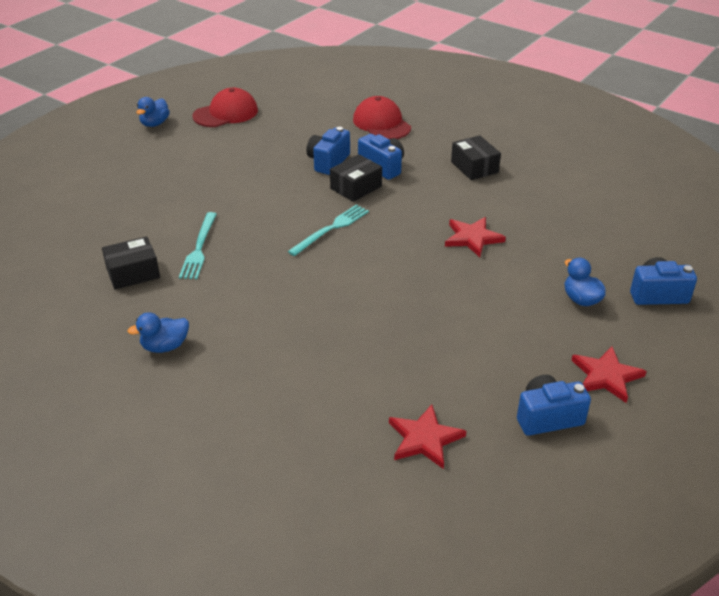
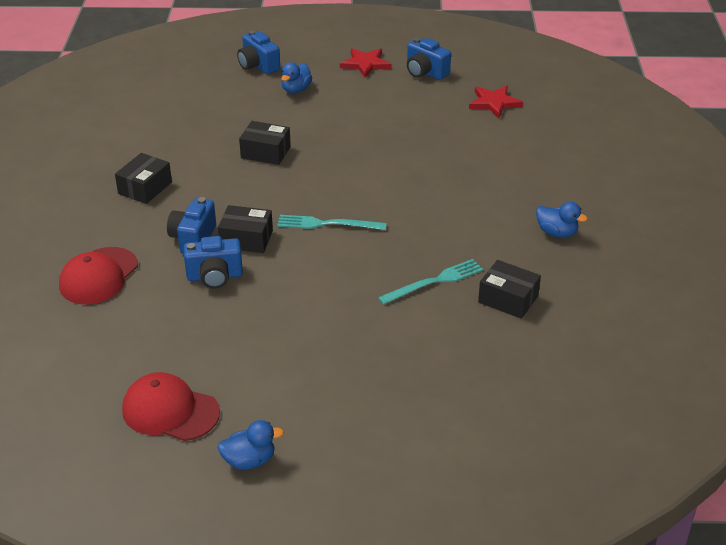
camera: 125 degrees left, 0 degrees up
(472, 238) = (265, 152): red star -> black box

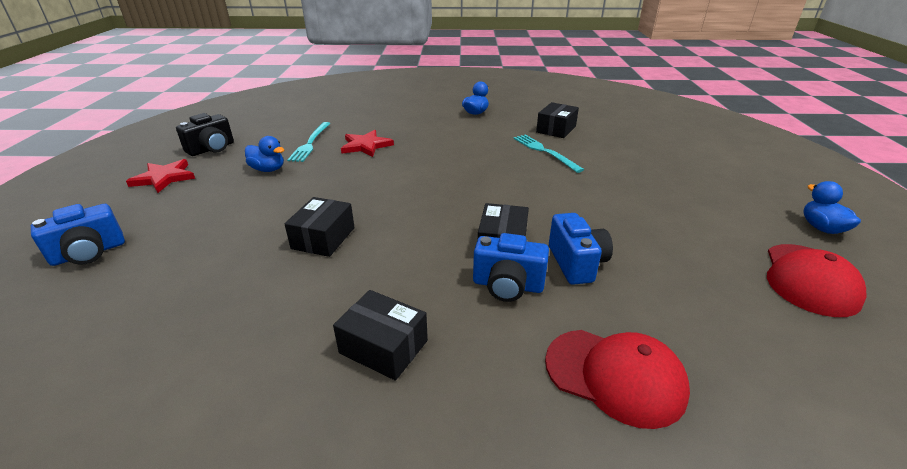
camera: 90 degrees left, 5 degrees down
(296, 89) = (185, 221): blue duck -> blue duck (268, 169)
(327, 224) = (470, 197): turquoise fork -> turquoise fork (310, 143)
(425, 72) = (212, 149): blue camera -> black camera
(494, 103) = (290, 124): red star -> red star (366, 146)

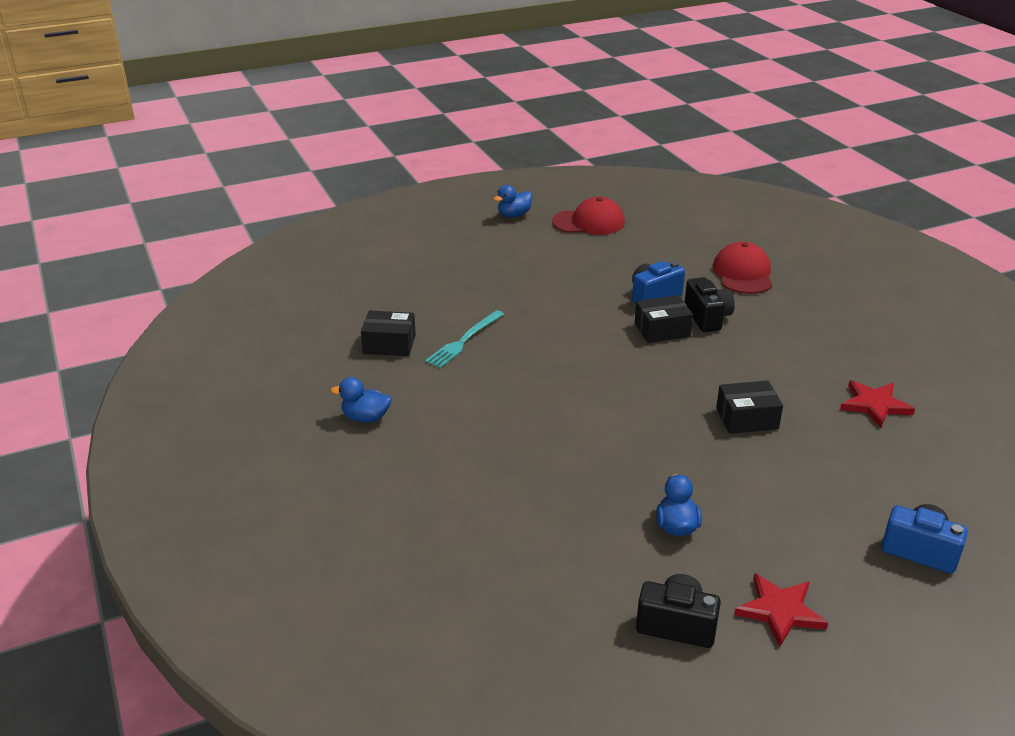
camera: 115 degrees left, 0 degrees up
(310, 143) = (578, 530): turquoise fork -> none
(366, 146) = (547, 474): red star -> red star (874, 405)
(383, 347) = (811, 347): black box -> none
(507, 285) = (707, 317): blue camera -> black camera

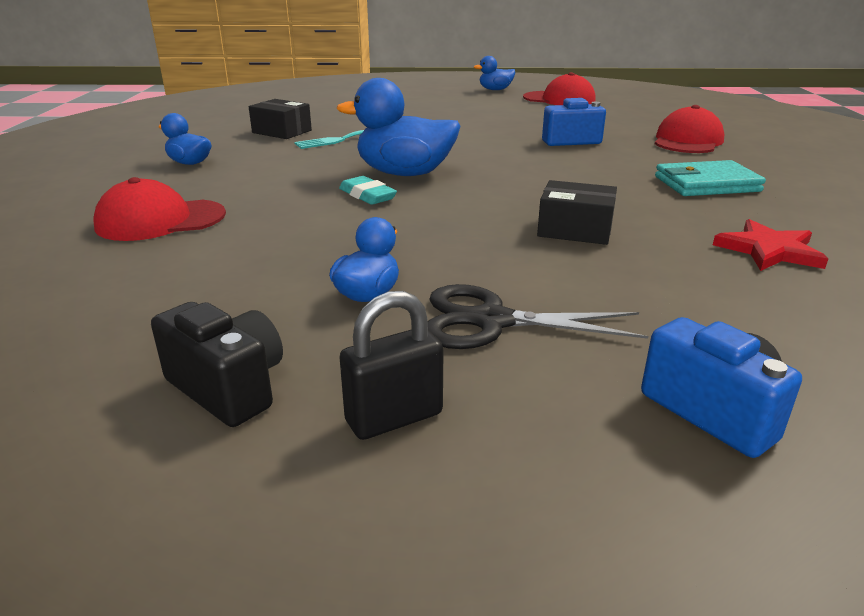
camera: 25 degrees right, 5 degrees down
(443, 499) = (160, 220): none -> red cap
(567, 382) = (404, 173): none -> blue duck
(567, 420) = (367, 195): none -> turquoise eraser
(662, 330) = (552, 159): black box -> none
(707, 317) = (613, 159): black camera -> none
(768, 524) = (492, 321): none -> black scissors
(780, 611) = (394, 418): red star -> black padlock
(793, 335) = (706, 184): none -> turquoise wallet

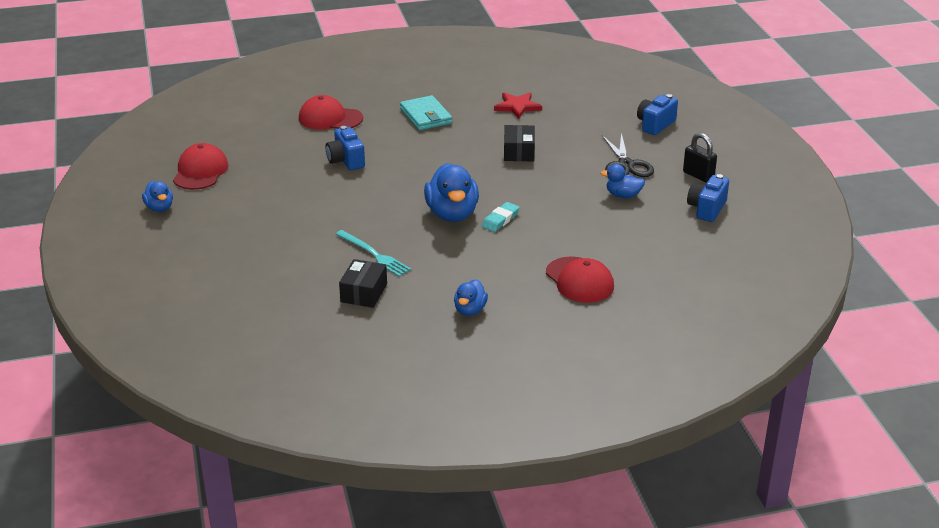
camera: 105 degrees left, 5 degrees up
(228, 388) = (706, 209): black camera -> blue camera

